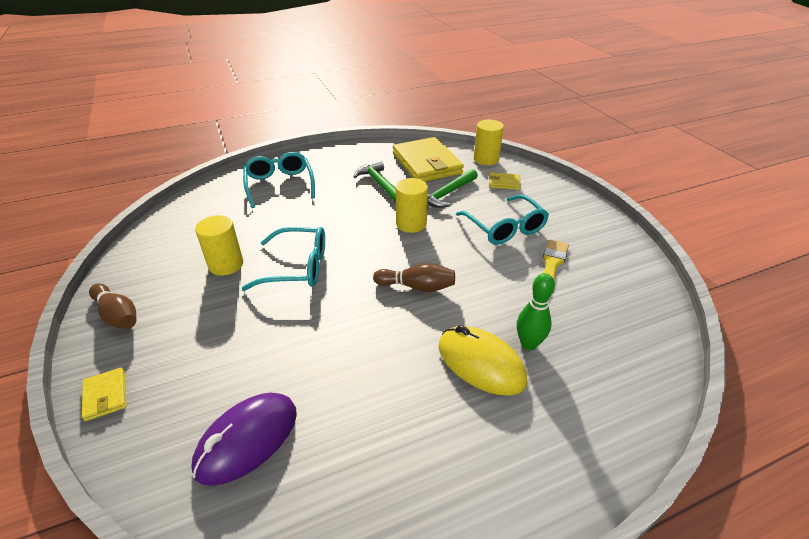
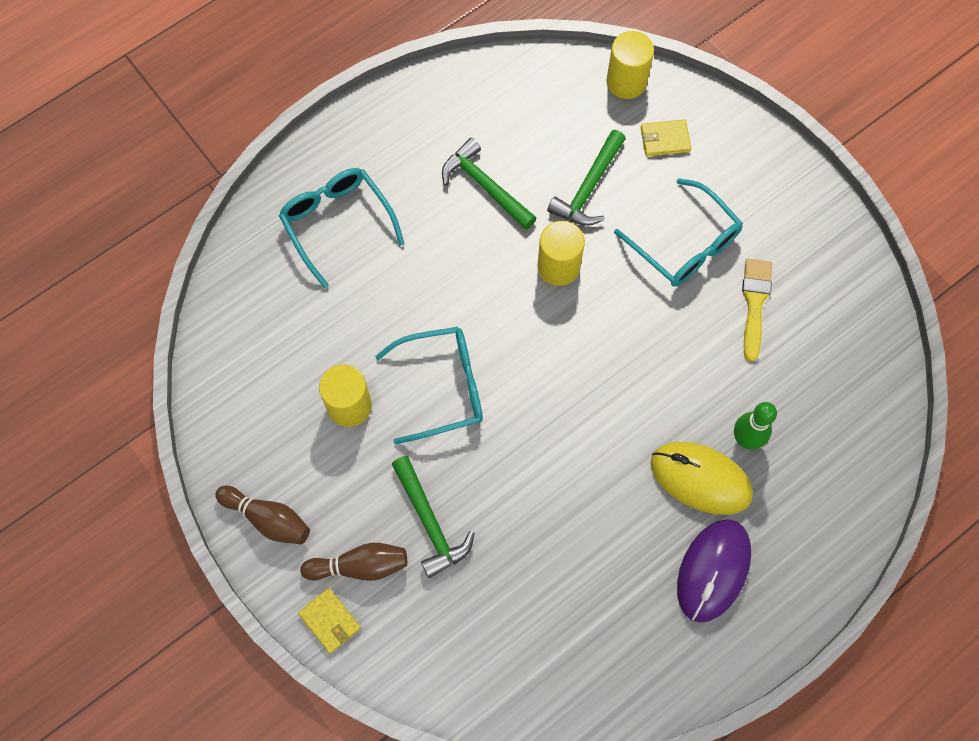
camera: 15 degrees left, 30 degrees up
(236, 344) = (430, 523): none -> green hammer
(247, 440) = (501, 628): purple mouse -> purple mouse (713, 571)
(417, 287) = (601, 383): brown bowling pin -> brown bowling pin (360, 566)
(426, 163) = (539, 115): yellow wallet -> none

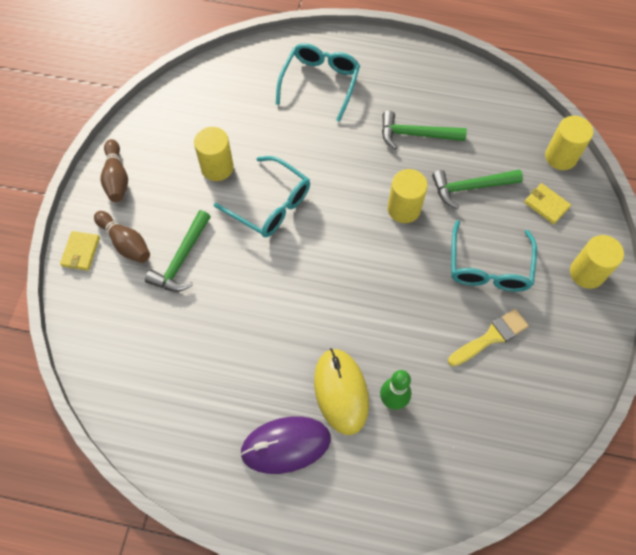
camera: 50 degrees right, 5 degrees down
(485, 186) = (415, 134): green hammer -> green hammer turned 90 degrees counterclockwise
(761, 168) = (587, 273): none -> yellow cylinder

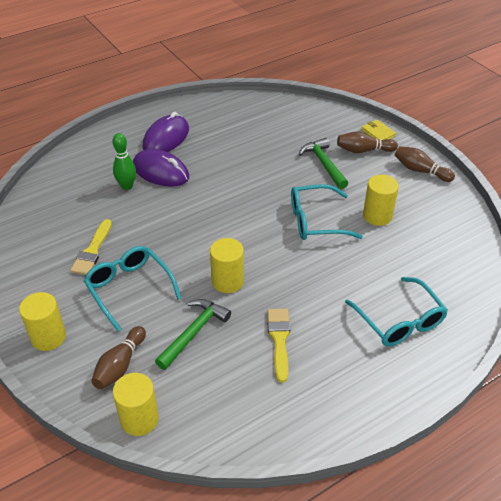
camera: 135 degrees right, 20 degrees down
(341, 392) = (161, 172): yellow mouse -> purple mouse
(415, 134) = (279, 340): green hammer -> yellow brush
(546, 205) = (120, 365): yellow wallet -> brown bowling pin

